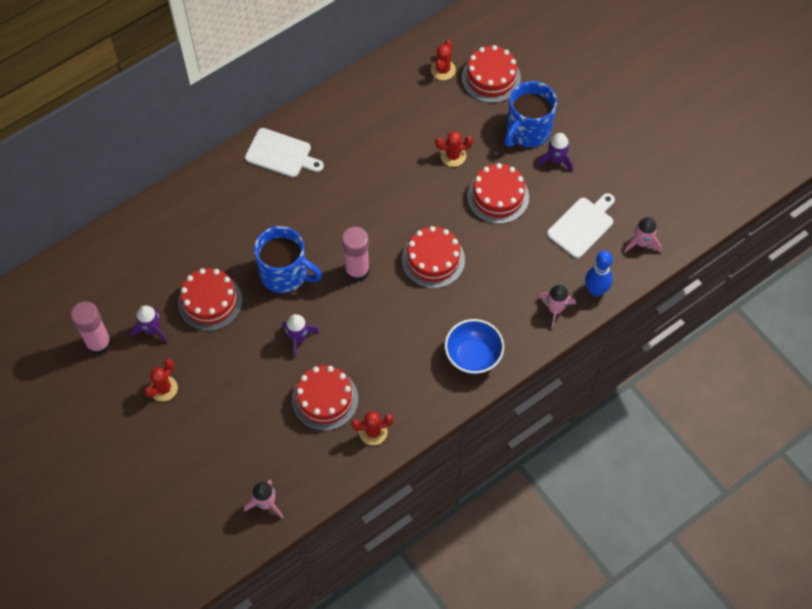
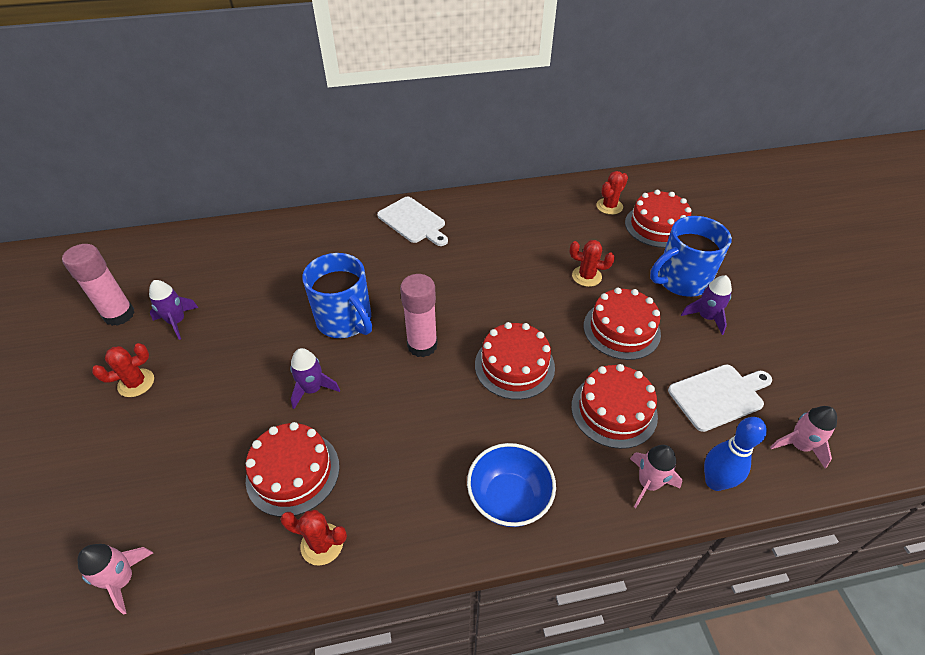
camera: 25 degrees right, 15 degrees down
(210, 301) = (252, 318): red cake -> red cake (614, 410)

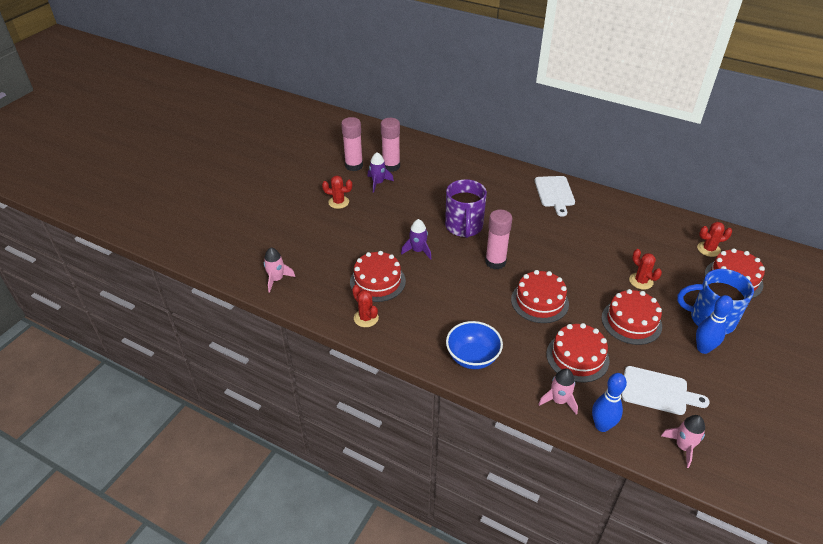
camera: 40 degrees right, 5 degrees down
(178, 288) = (391, 166): none -> pink glue stick
(345, 320) = (464, 227): blue mug -> purple mug
(706, 317) = (703, 348): purple rocket -> blue bowling pin

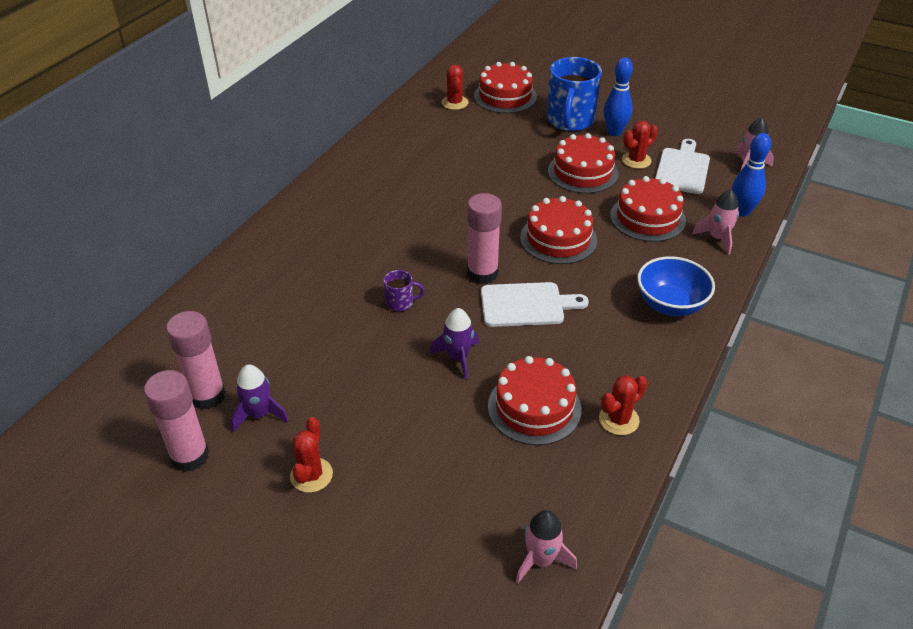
camera: 90 degrees left, 0 degrees up
(464, 227) = (400, 302): purple mug -> purple mug, size x0.45
(554, 193) = (328, 205): white cutting board -> white cutting board (526, 305)
(641, 281) = (513, 156): red cactus -> red cactus (636, 160)

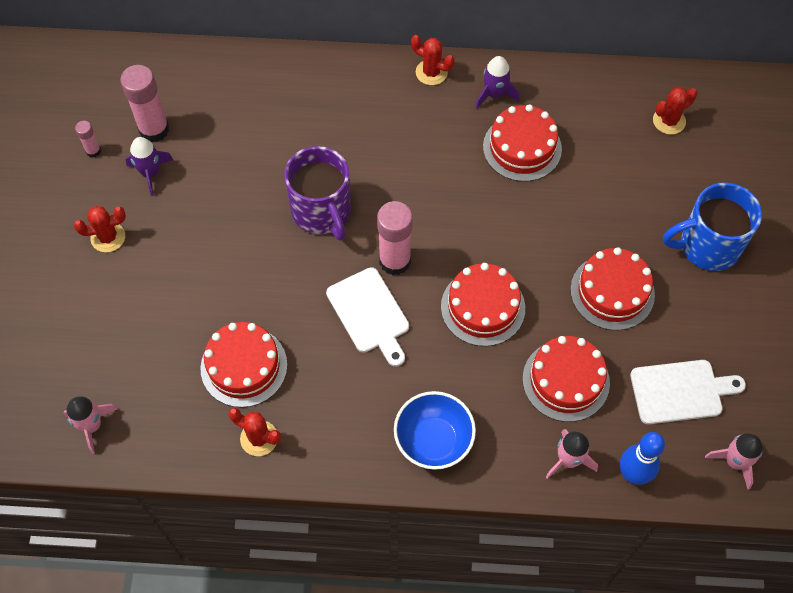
camera: 65 degrees right, 20 degrees up
(190, 456) = (93, 151): pink glue stick -> pink glue stick, size x0.49
(400, 302) = (322, 212): purple mug -> purple mug, size x2.24
(458, 357) = (275, 285): purple rocket -> purple rocket (494, 94)
(505, 96) = (715, 163): red cake -> red cake (522, 147)
(614, 132) = (713, 299): blue bowling pin -> none
(636, 160) = (668, 338): red cactus -> red cactus (431, 72)

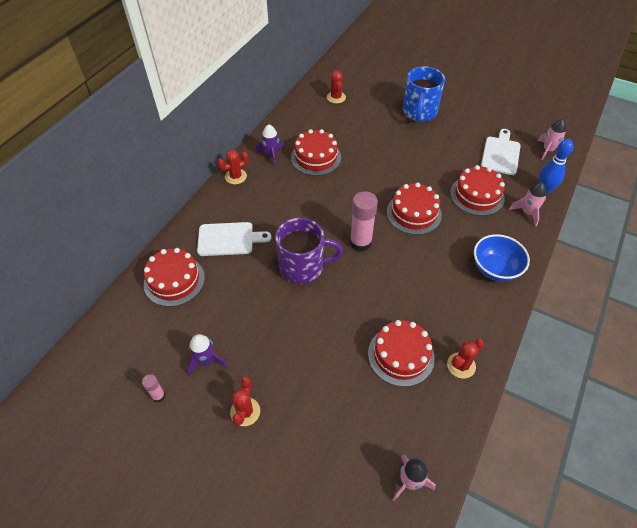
camera: 65 degrees left, 10 degrees down
(154, 129) = (169, 345): pink glue stick -> none
(370, 314) = (392, 269): white cutting board -> white cutting board (229, 239)
(612, 292) = (429, 156): red cake -> red cake (174, 280)

